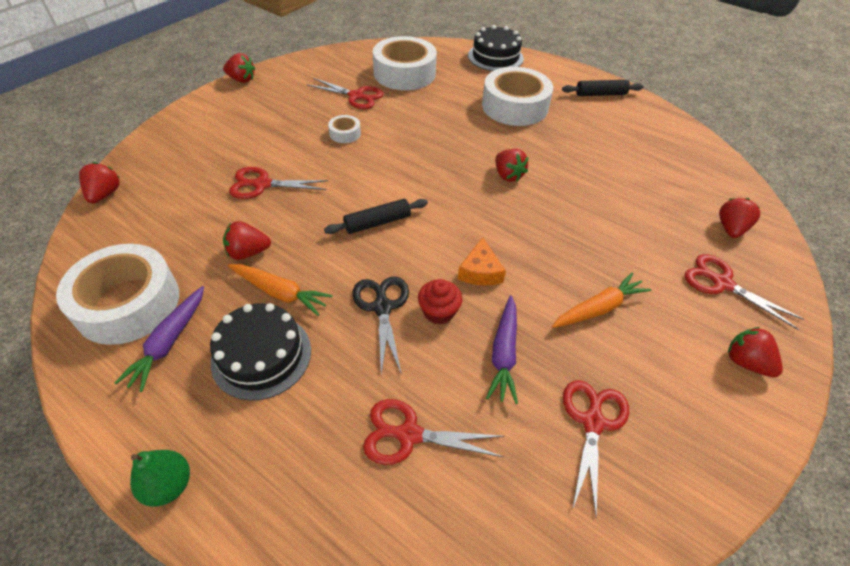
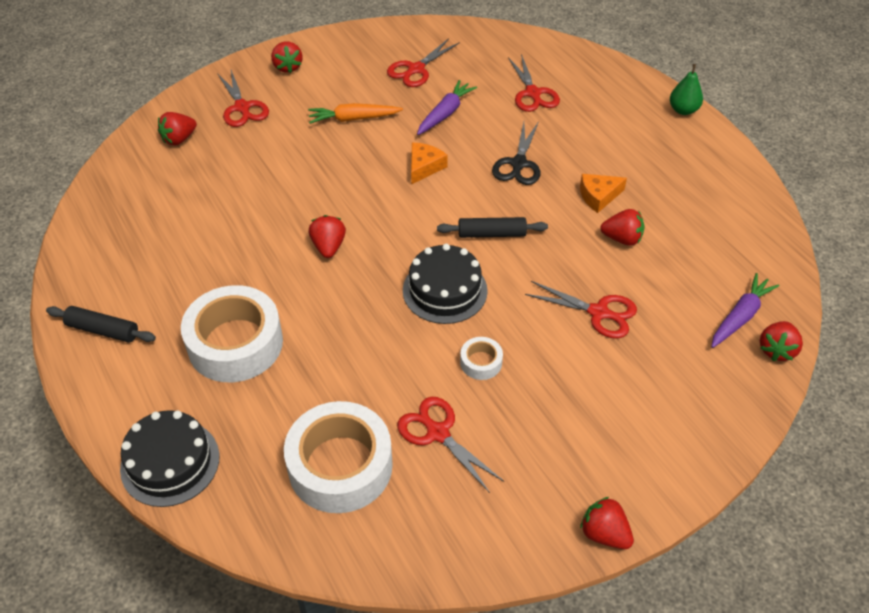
camera: 155 degrees left, 0 degrees up
(128, 303) = (728, 223): white tape -> none
(169, 342) = (690, 184): purple carrot -> purple carrot (740, 316)
(261, 355) = (620, 158): black cake -> black cake (445, 290)
(280, 293) = (598, 196): orange carrot -> orange cheese
(408, 434) = (533, 93): red scissors -> red scissors turned 45 degrees clockwise
(438, 312) = (476, 149): red cupcake -> none

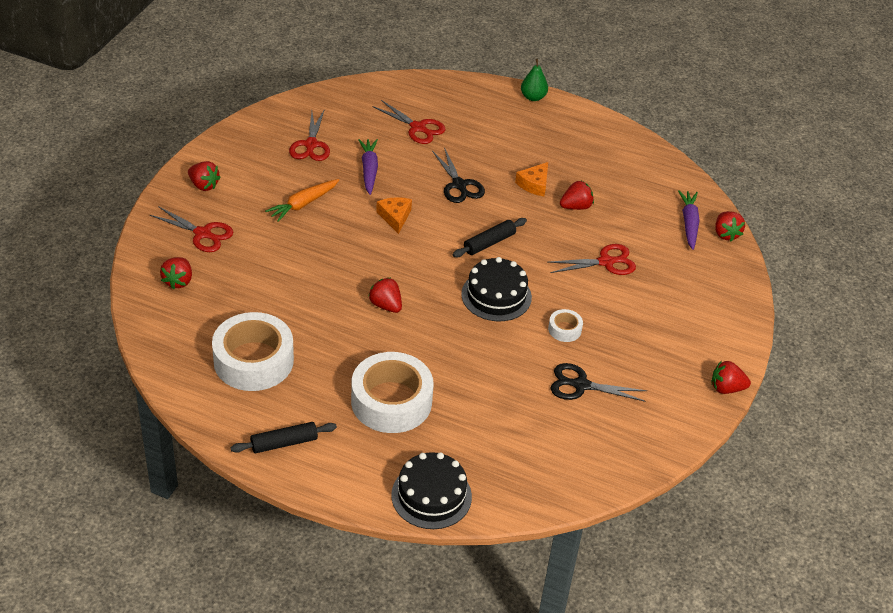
camera: 40 degrees left, 5 degrees down
(340, 466) = (542, 436): white tape -> white tape (253, 360)
(437, 432) = (580, 385): red scissors -> black scissors

